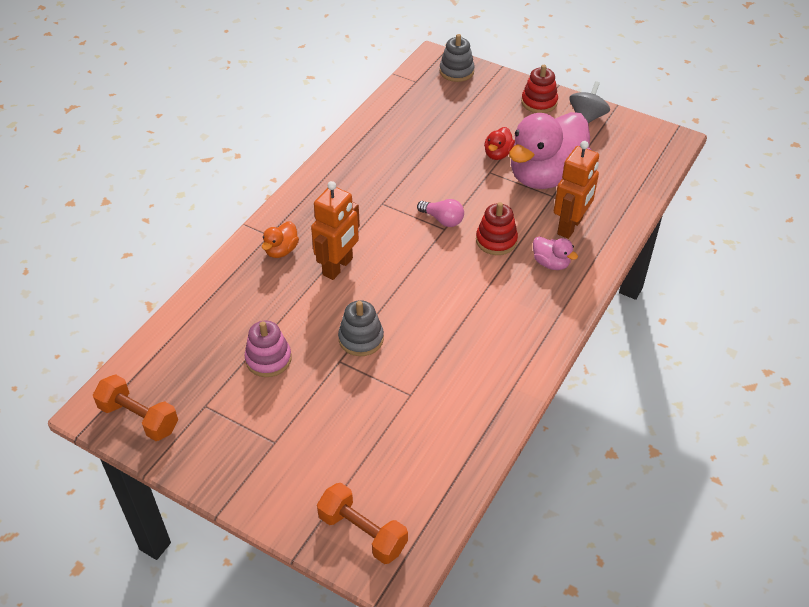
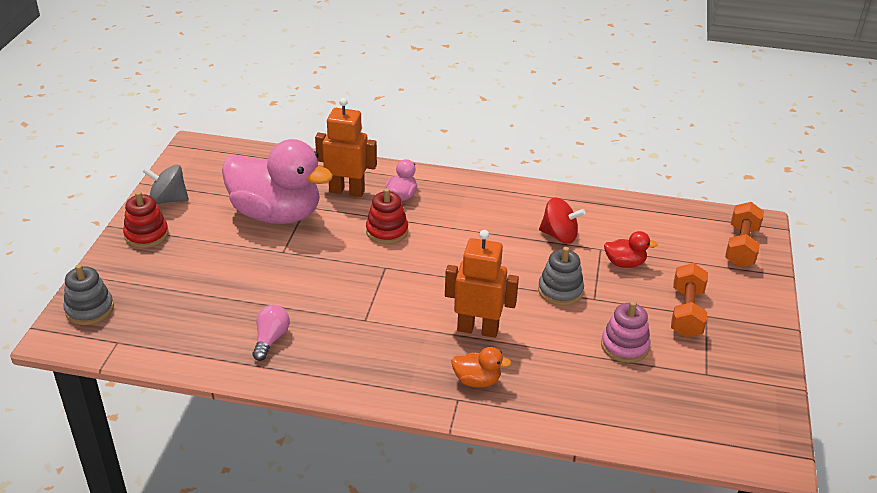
camera: 110 degrees left, 10 degrees down
(139, 418) = (756, 417): orange dumbbell -> orange dumbbell (686, 312)
(442, 220) = (372, 270): pink light bulb -> pink light bulb (271, 339)
(444, 367) = (559, 235): none -> red spinning top
(498, 154) = (250, 250): red duck -> red duck (624, 263)

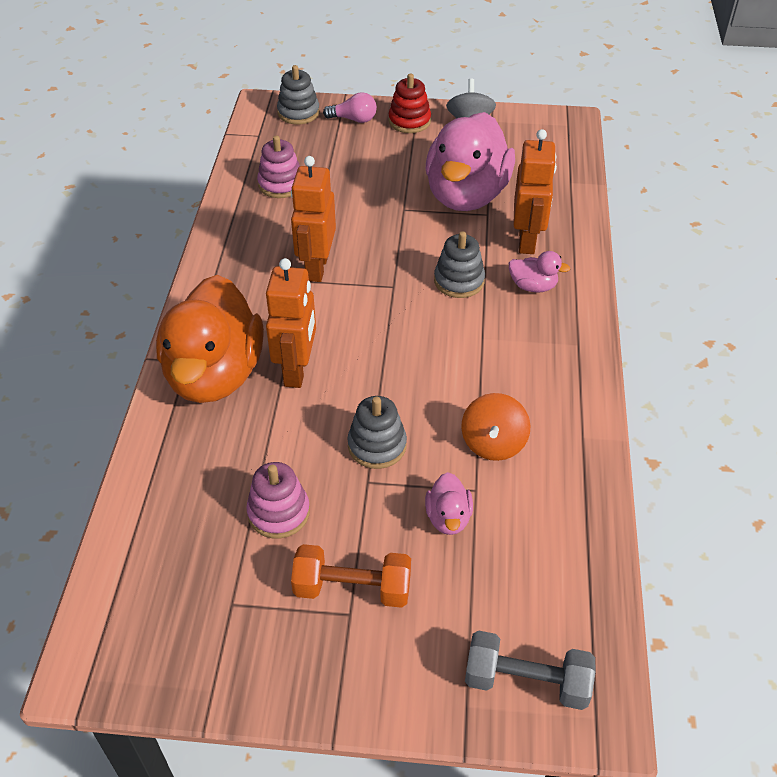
camera: 85 degrees right, 10 degrees up
(214, 328) = (281, 184): none -> pink stacking toy
(271, 339) = (268, 221): pink light bulb -> pink light bulb (354, 119)
(349, 310) = (316, 267): none -> orange robot
(387, 231) = (459, 281): red stacking toy -> grey stacking toy
(477, 380) = (215, 374): orange duck -> orange duck, size x2.42
(559, 235) = (493, 443): red spinning top -> orange spinning top
(624, 263) = (448, 518): red duck -> pink duck
(741, 246) = (526, 682): orange dumbbell -> grey dumbbell

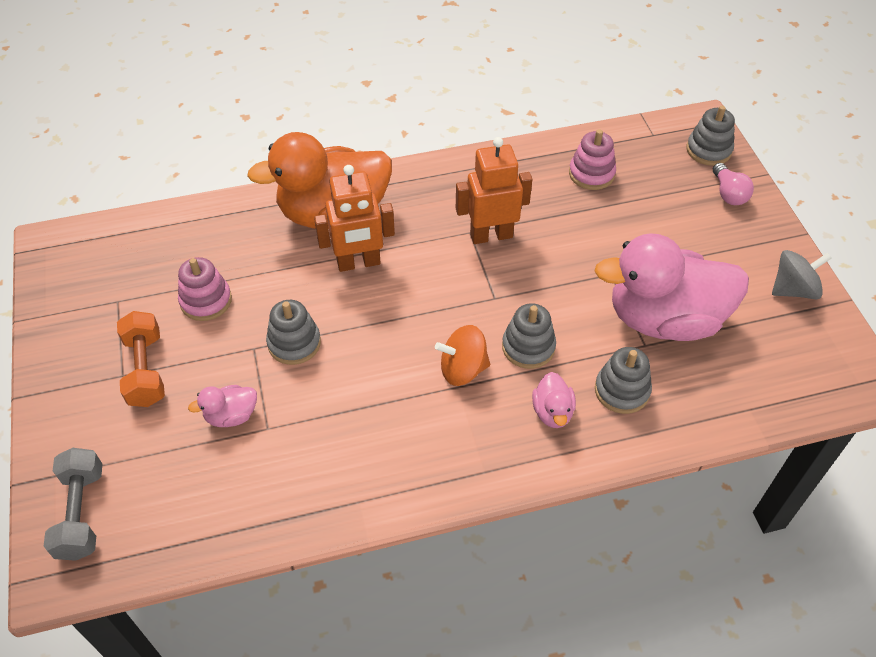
camera: 70 degrees right, 5 degrees up
(409, 121) = (758, 238): red stacking toy -> none
(493, 443) = (325, 428): orange spinning top -> orange spinning top (463, 369)
(527, 241) = (622, 390): orange robot -> grey stacking toy

